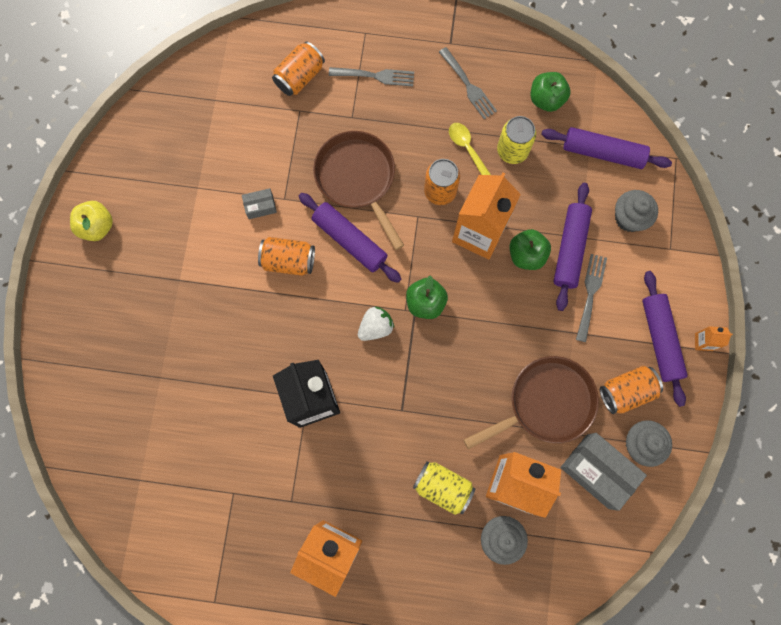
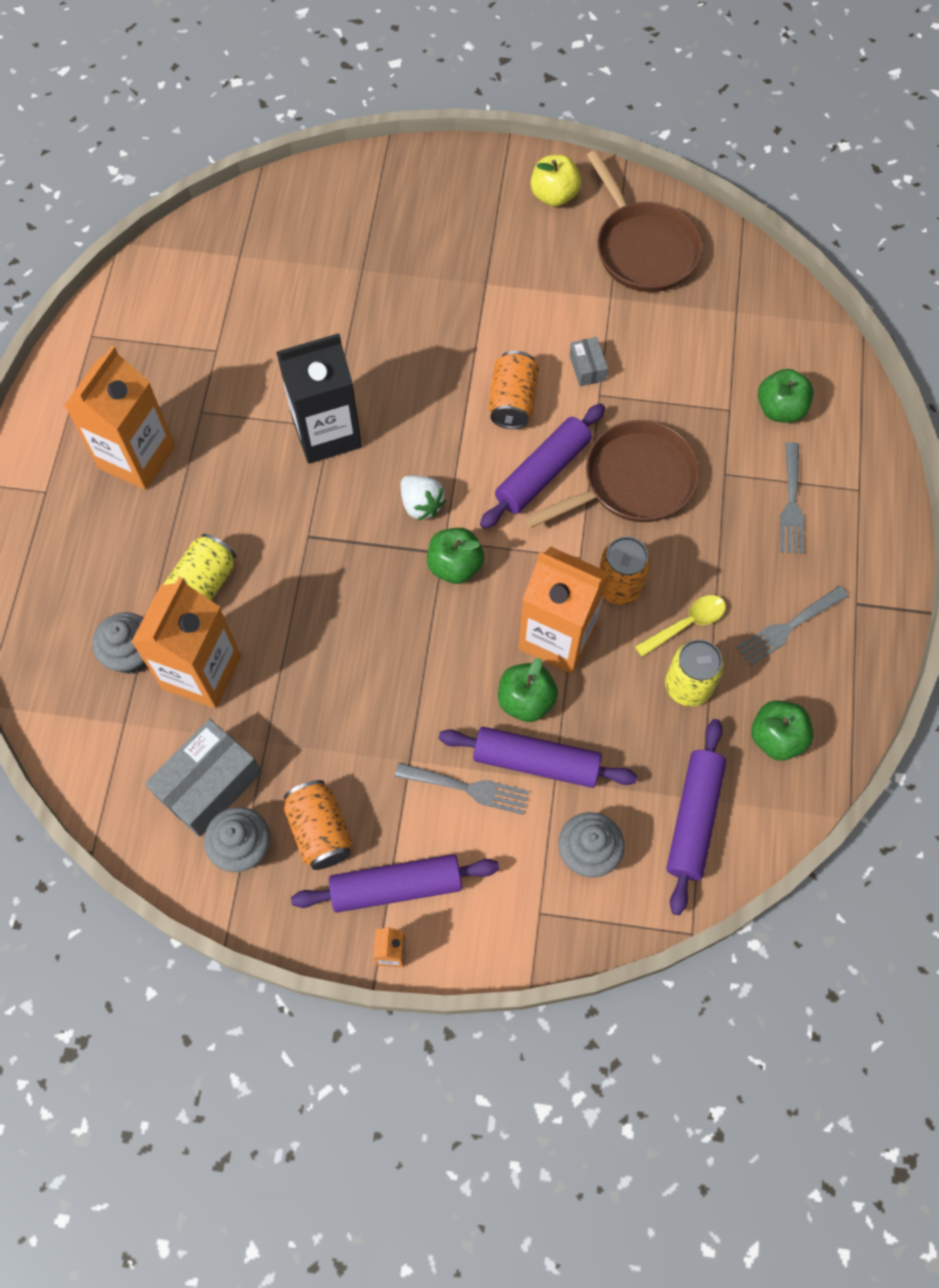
camera: 90 degrees right, 10 degrees down
(300, 77) = (780, 409): orange can -> green apple
(546, 403) = (308, 719): brown pan -> brown pan (643, 248)

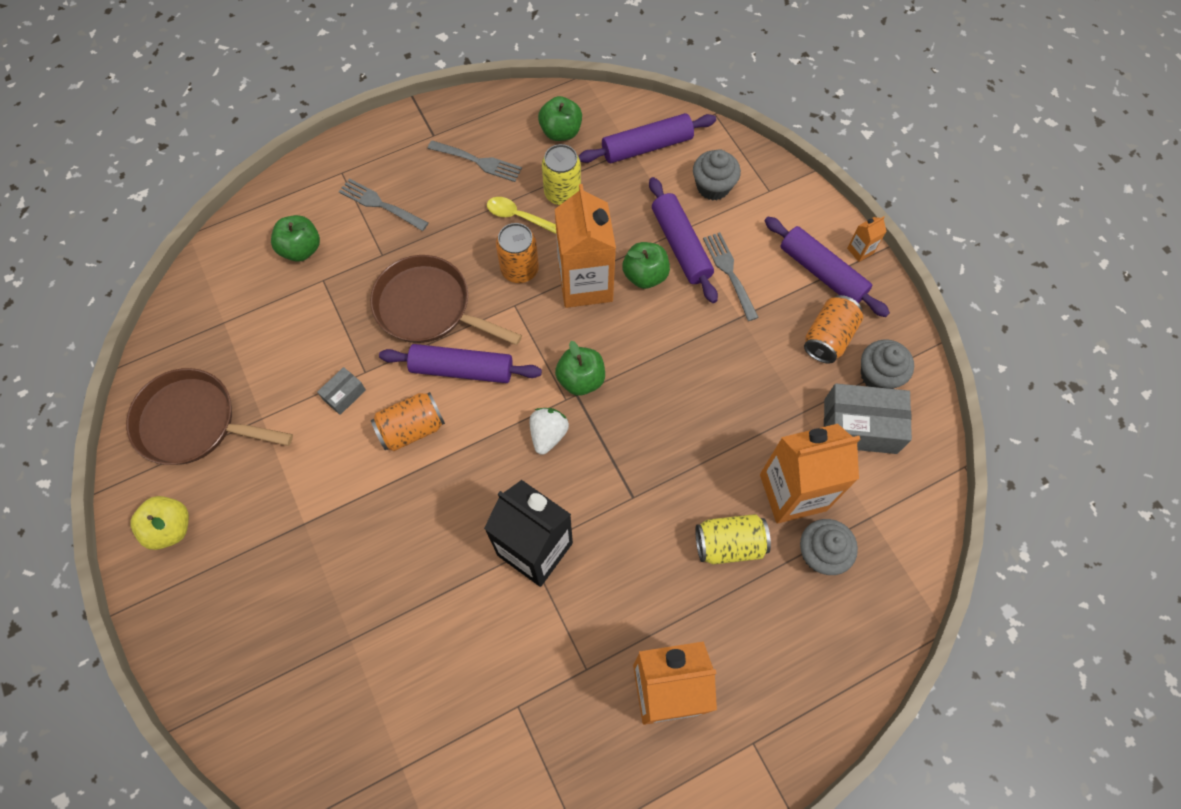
camera: 125 degrees left, 0 degrees up
(643, 248) = (194, 423): brown pan -> brown pan turned 105 degrees counterclockwise
(791, 503) = (380, 204): grey fork -> grey fork turned 120 degrees counterclockwise

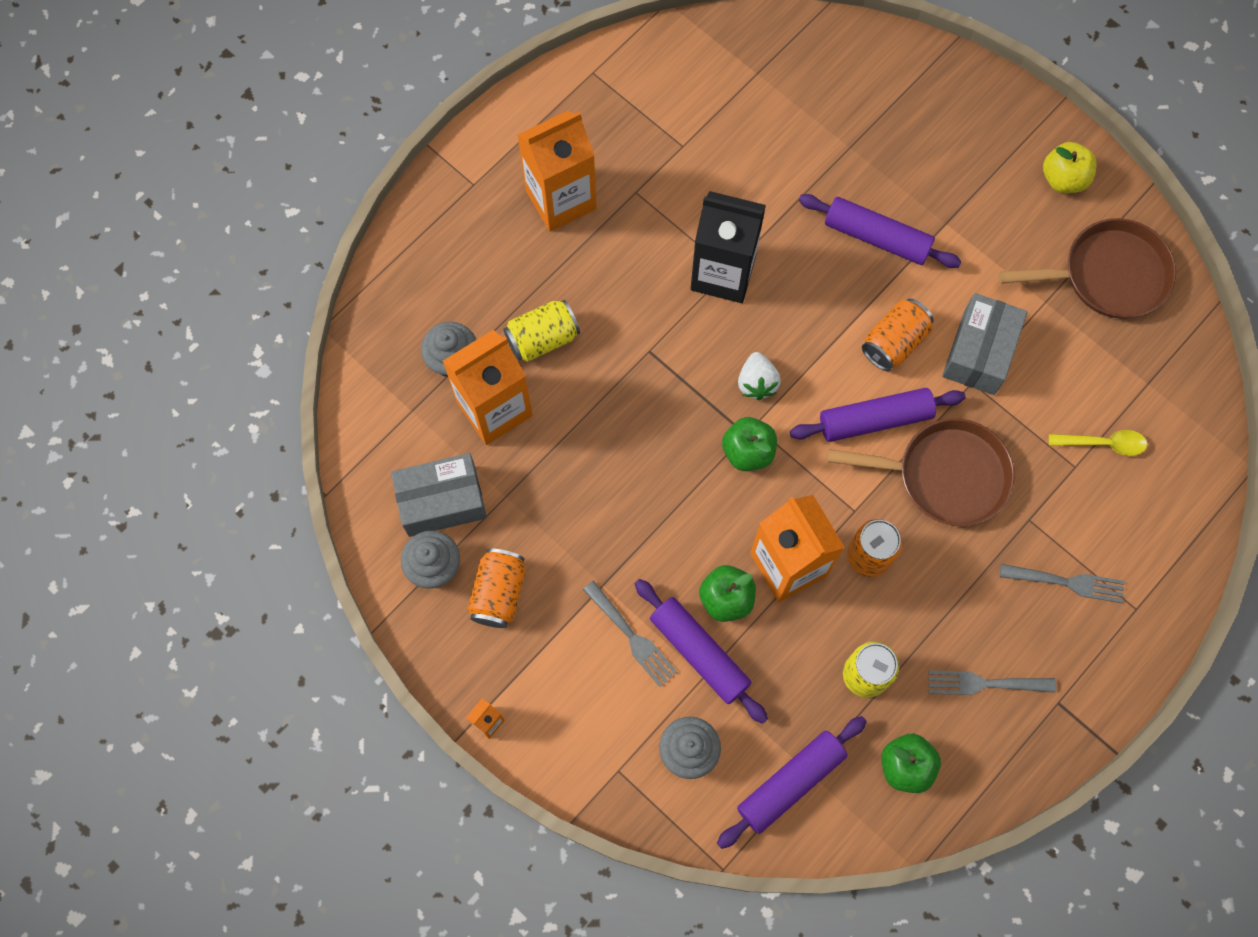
camera: 160 degrees right, 5 degrees up
(301, 249) = (1120, 494): green apple -> none
(344, 395) = (979, 352): grey box -> grey box, size x2.00
(519, 217) = (900, 624): yellow spoon -> yellow spoon (1103, 443)
(822, 272) = (525, 675): purple rolling pin -> purple rolling pin (876, 237)

